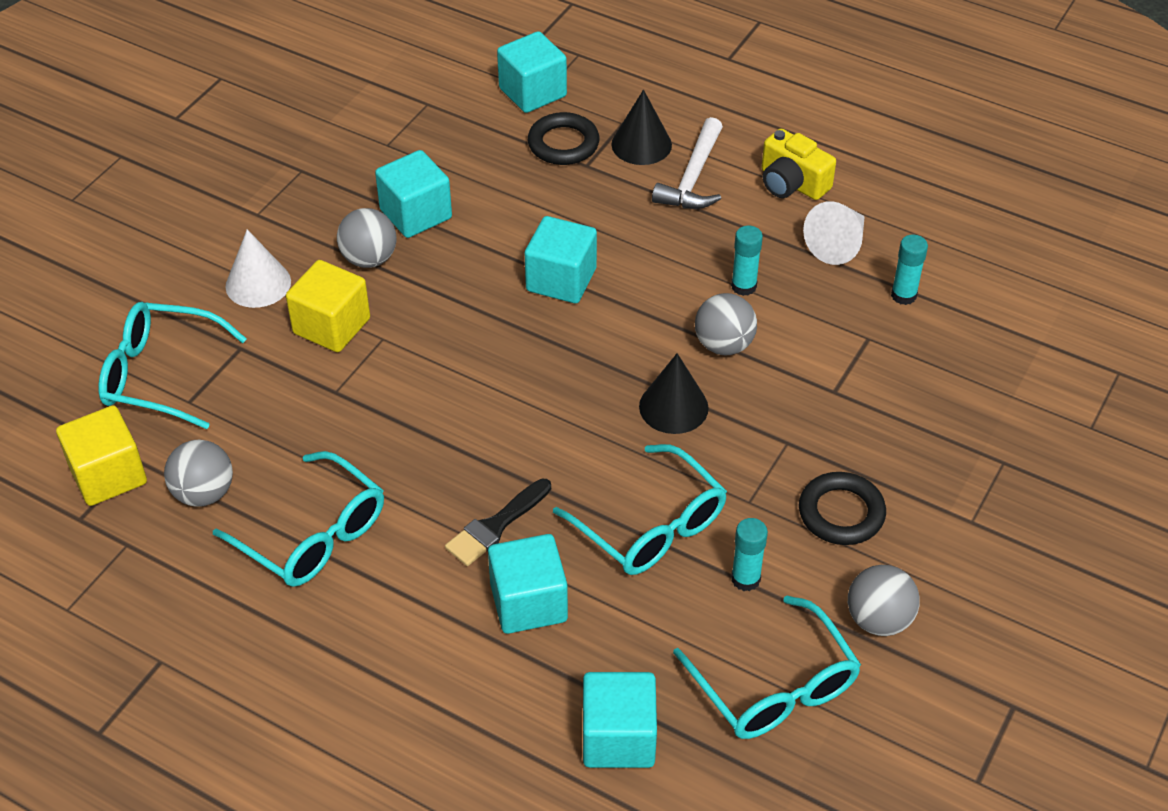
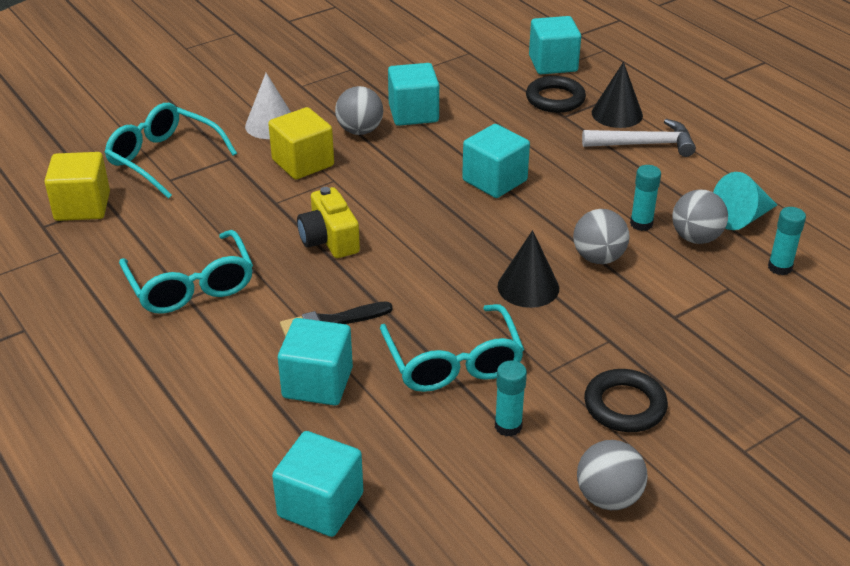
camera: 25 degrees right, 10 degrees down
(204, 493) = (136, 236): grey ball -> grey ball (696, 238)
(693, 178) = (645, 144): white hammer -> white hammer turned 135 degrees counterclockwise
(774, 687) = (480, 516): turquoise glasses -> none
(792, 183) = (727, 168): yellow camera -> yellow camera (329, 239)
(838, 245) = (741, 218): white cone -> turquoise cone

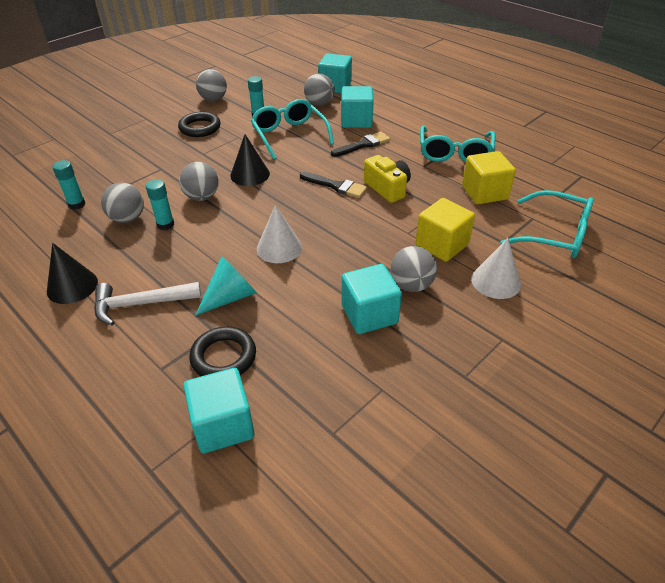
camera: 170 degrees right, 5 degrees up
(82, 206) = (572, 191): yellow cube -> yellow cube (484, 193)
(191, 286) = (454, 153): turquoise glasses -> turquoise glasses turned 135 degrees counterclockwise
(374, 446) = (319, 104): none -> grey ball
(401, 252) = (336, 186): none -> black brush
(494, 180) = (279, 248): turquoise cube -> white cone
(617, 114) = (159, 343): black cone -> black cone (72, 286)
(741, 218) = (85, 238): turquoise cone -> turquoise cone (231, 296)

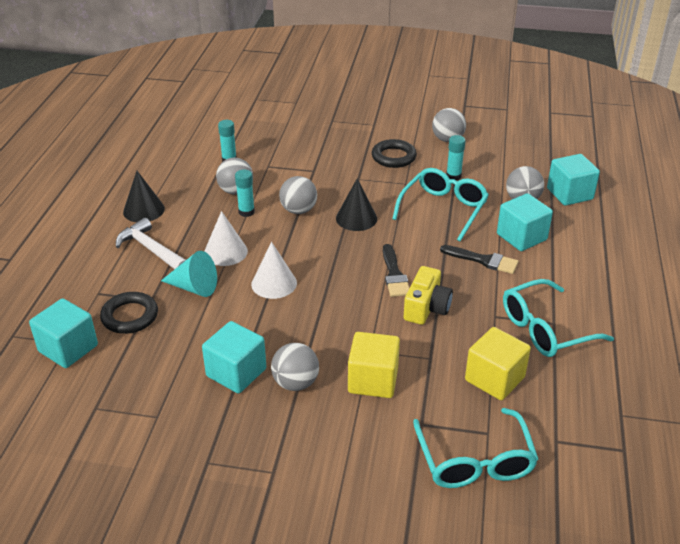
camera: 55 degrees right, 5 degrees down
(496, 281) = (352, 439): white cone -> white cone (225, 252)

